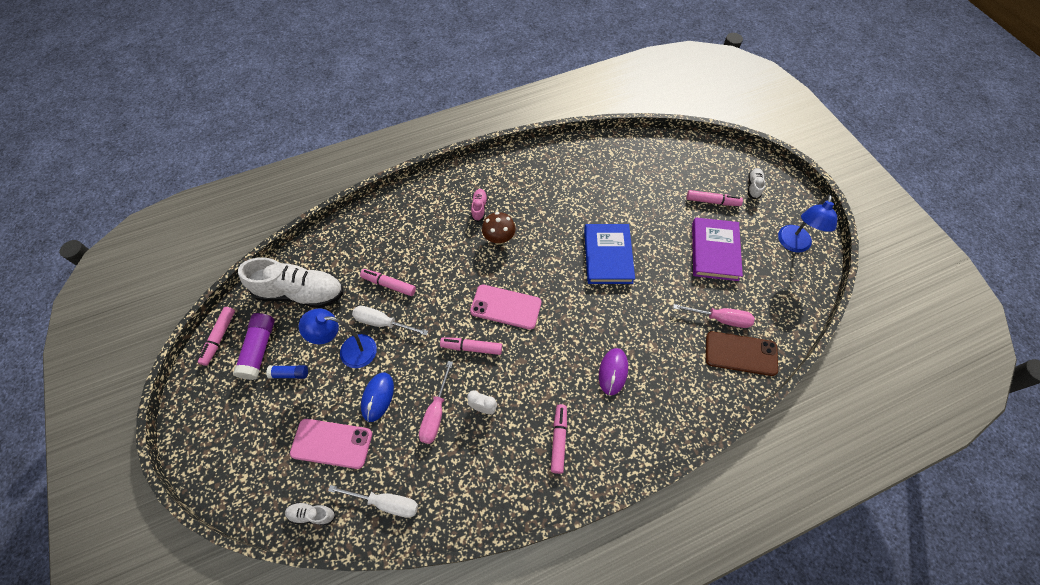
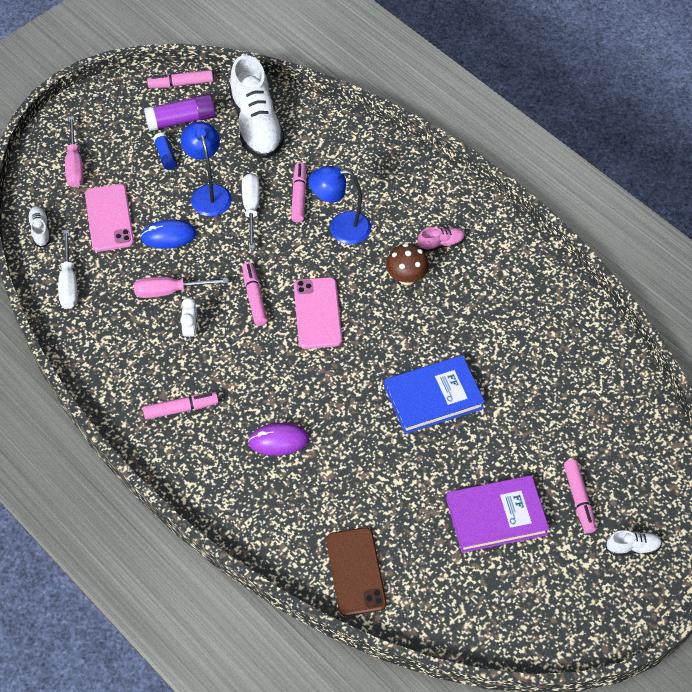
camera: 70 degrees right, 5 degrees down
(720, 319) = (395, 541): pink screwdriver -> pink screwdriver (74, 164)
(793, 244) = (552, 612): blue lamp -> blue lamp (341, 228)

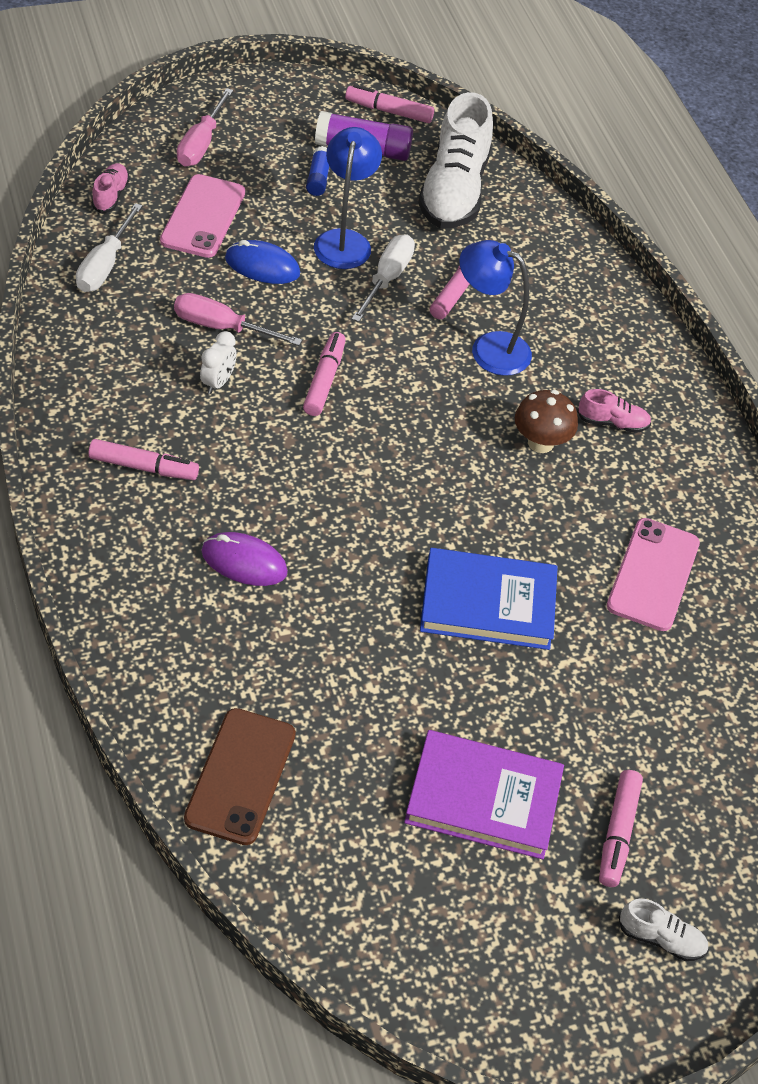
camera: 20 degrees right, 5 degrees down
(40, 230) = (111, 195): white shoe -> pink shoe
(317, 313) = (394, 433): pink phone -> pink phone (653, 574)

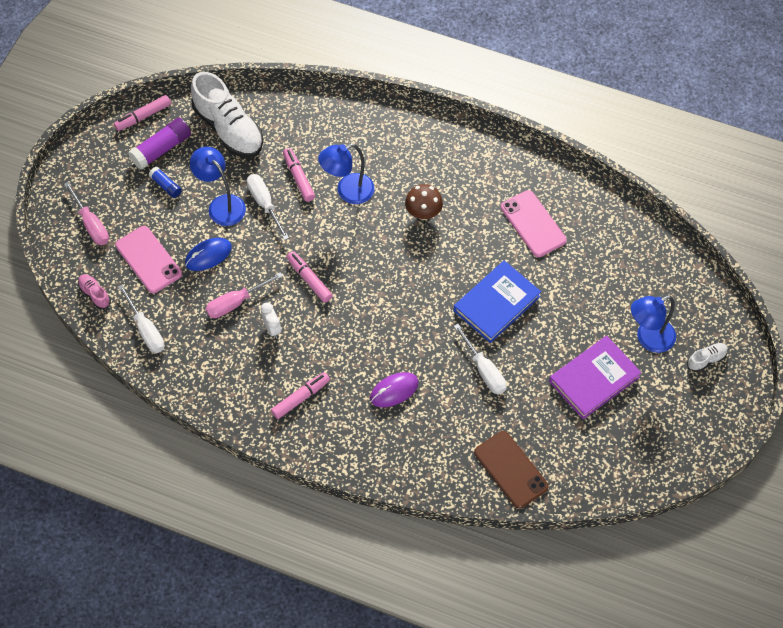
camera: 45 degrees left, 10 degrees up
(370, 649) = (484, 370): none -> white screwdriver
(612, 423) = (436, 173): pink shoe -> none
(618, 833) = (648, 339): pink marker -> blue lamp

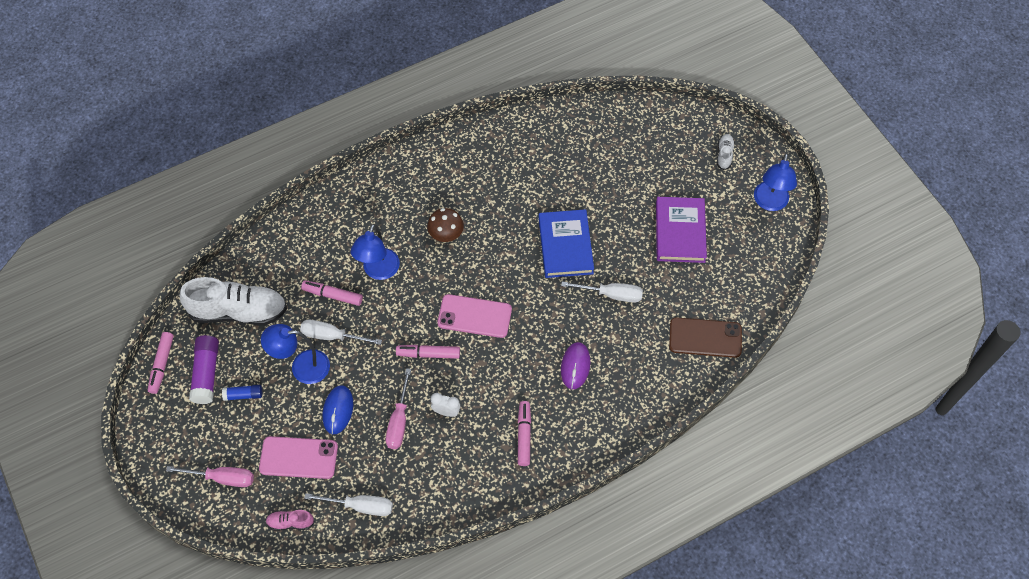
camera: 50 degrees left, 0 degrees up
(533, 224) = (523, 174): pink phone -> pink phone (474, 316)
(648, 339) = (678, 176): blue lamp -> blue lamp (769, 203)

